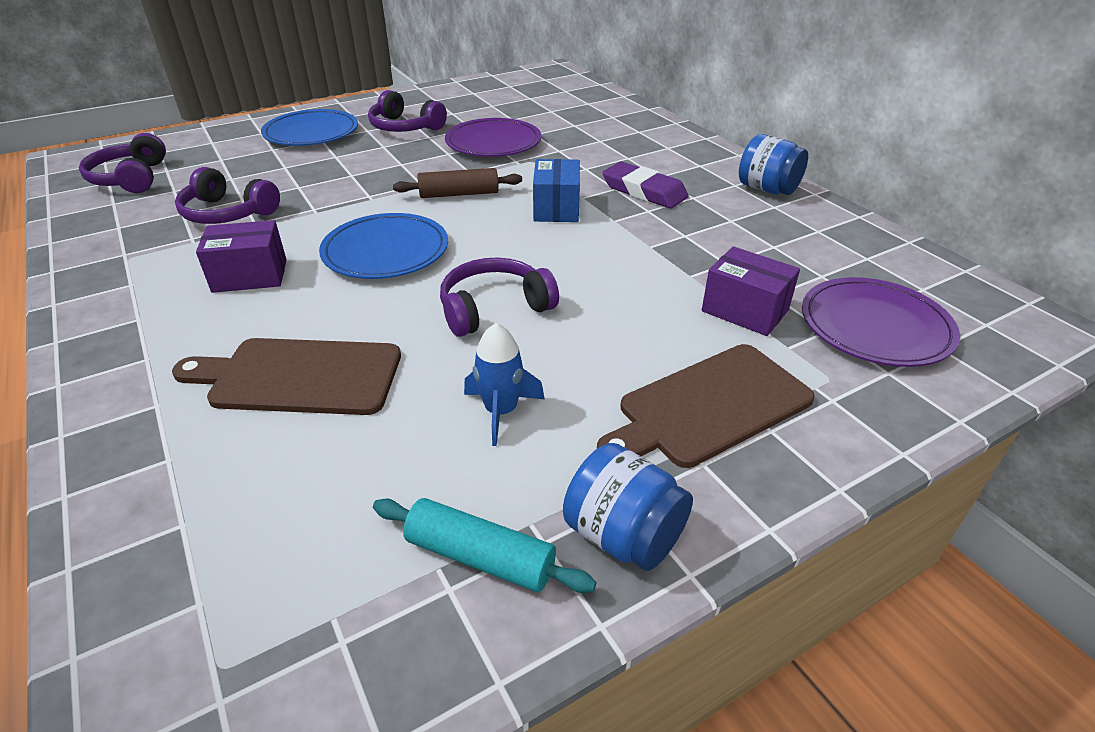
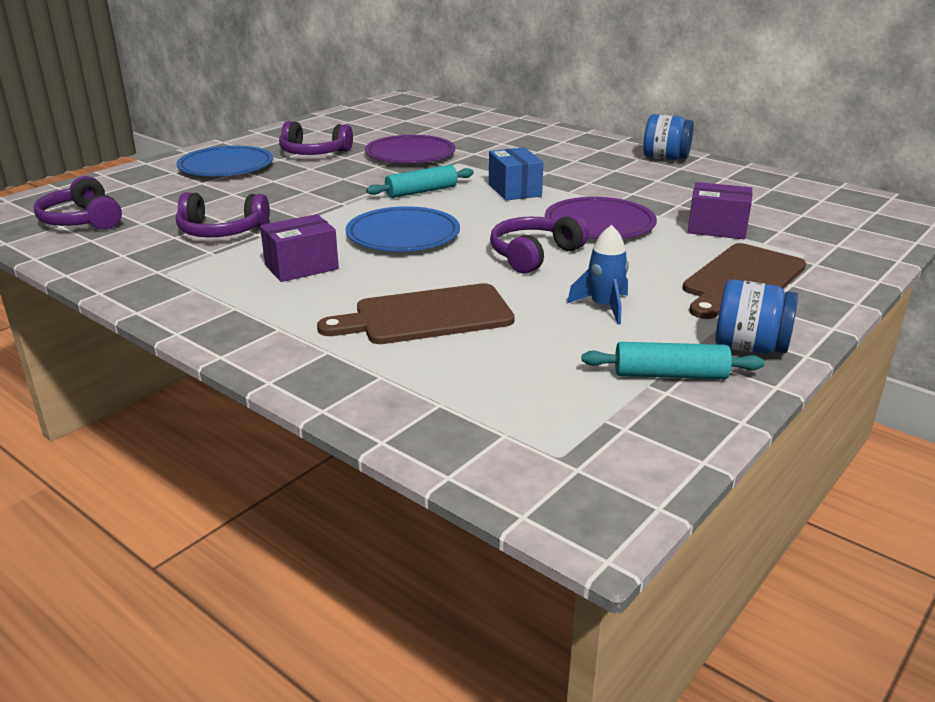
camera: 20 degrees left, 10 degrees down
(459, 194) = (421, 191): brown rolling pin -> turquoise rolling pin
(644, 191) = (573, 171): purple eraser -> none
(875, 327) = (809, 224): purple plate -> purple plate (599, 224)

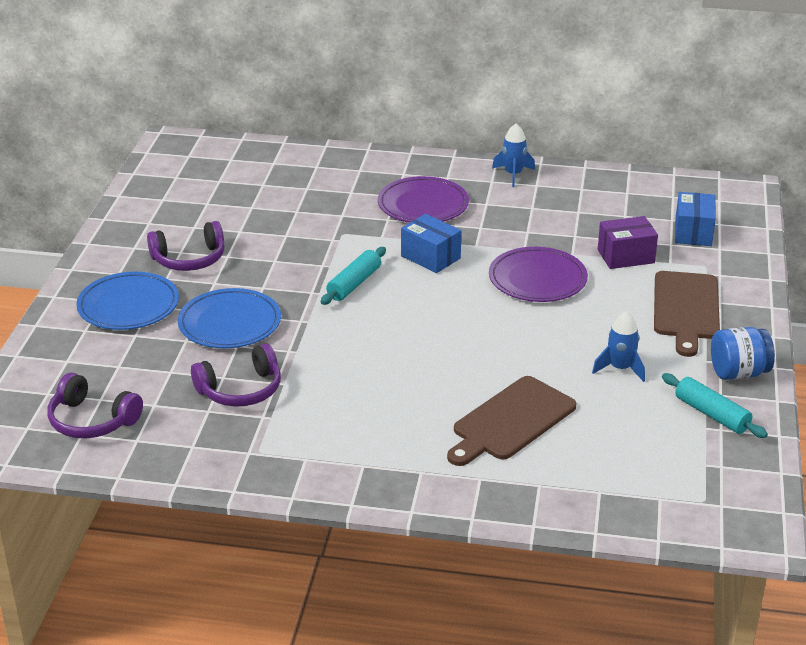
camera: 30 degrees left, 5 degrees up
(301, 267) = (361, 406): purple box -> none
(403, 235) = (400, 343): blue plate -> blue plate (230, 323)
(410, 154) = (285, 234): purple plate -> purple plate (423, 205)
(534, 255) = (522, 331): purple headphones -> none
(665, 158) = (513, 174): blue jar -> blue rocket
(670, 375) = (711, 414): turquoise rolling pin -> turquoise rolling pin turned 75 degrees clockwise
(817, 227) = (693, 232): none -> blue box

